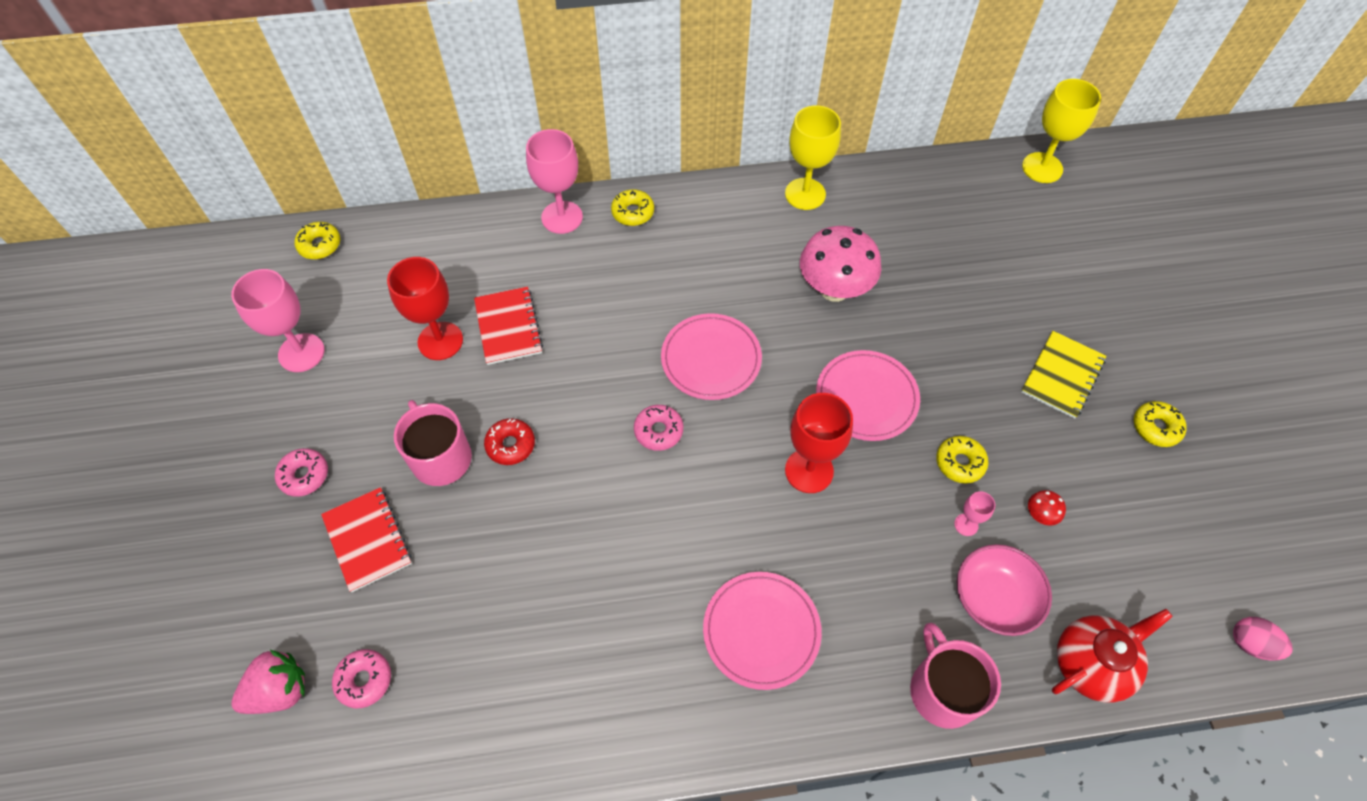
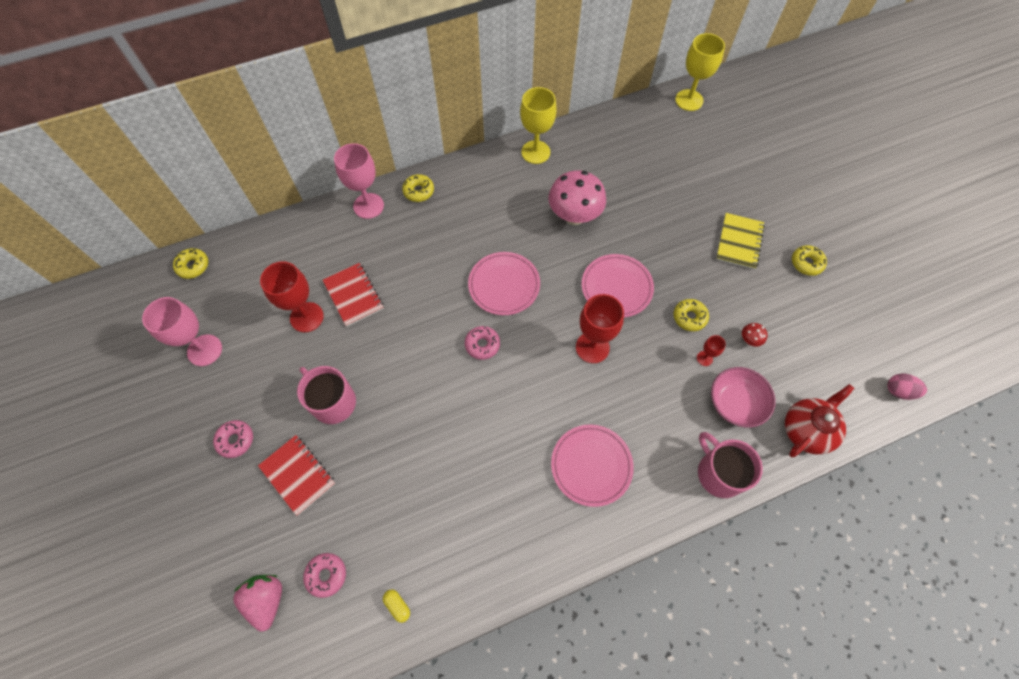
camera: 15 degrees left, 5 degrees up
(279, 690) = (266, 600): pink strawberry -> pink strawberry turned 60 degrees counterclockwise
(443, 747) = (397, 605): none -> yellow capsule
(510, 445) = (381, 380): red donut -> none
(966, 525) = (704, 358): pink goblet -> red goblet

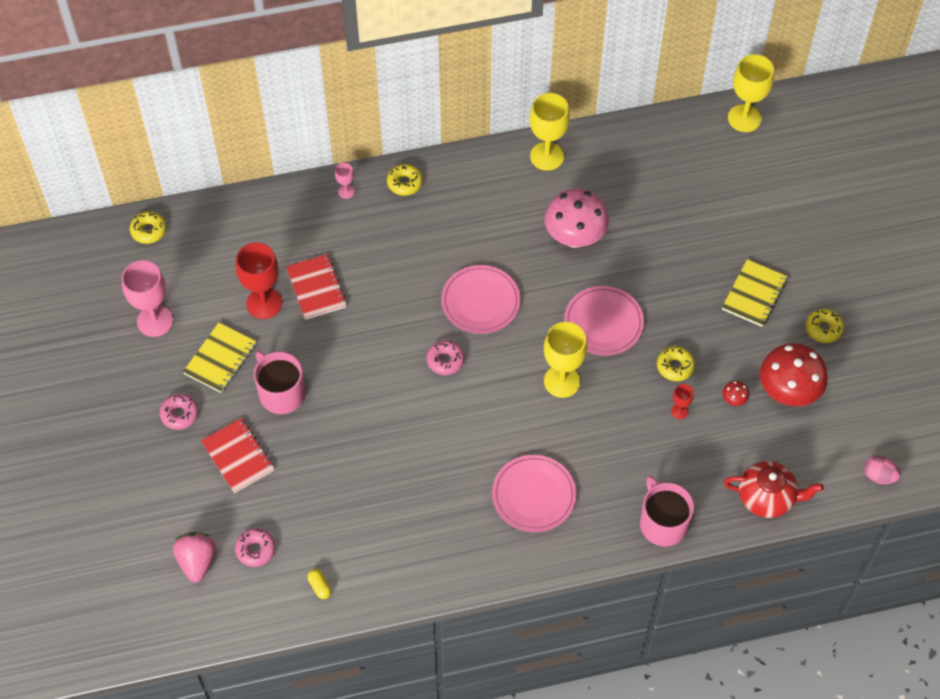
camera: 10 degrees right, 5 degrees down
(271, 377) = (220, 359): none -> yellow notebook
(368, 206) = (346, 192): pink goblet -> pink goblet, size x0.47
(592, 347) = (562, 381): red goblet -> yellow goblet
(735, 403) = (699, 460): pink bowl -> none
(794, 325) = (788, 392): none -> red mushroom
(806, 430) = (767, 498): red teapot -> red teapot turned 45 degrees clockwise

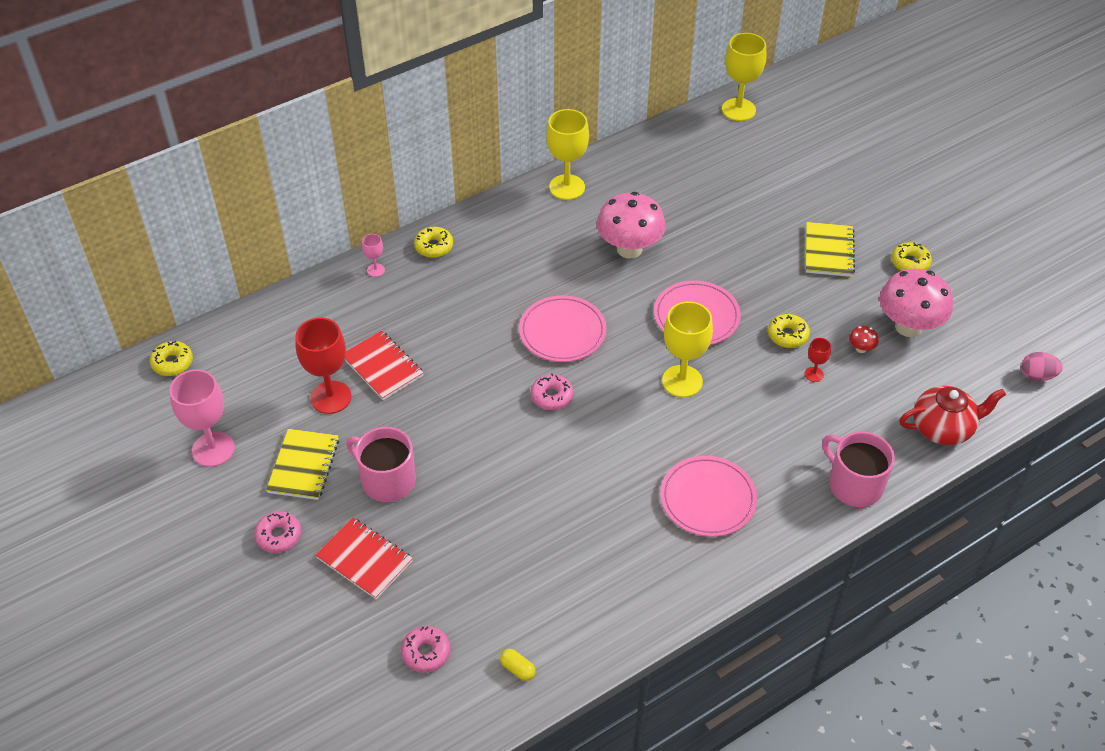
camera: 20 degrees left, 10 degrees down
(197, 561) = (361, 688): pink strawberry -> none
(788, 392) = (908, 327): red mushroom -> pink mushroom

